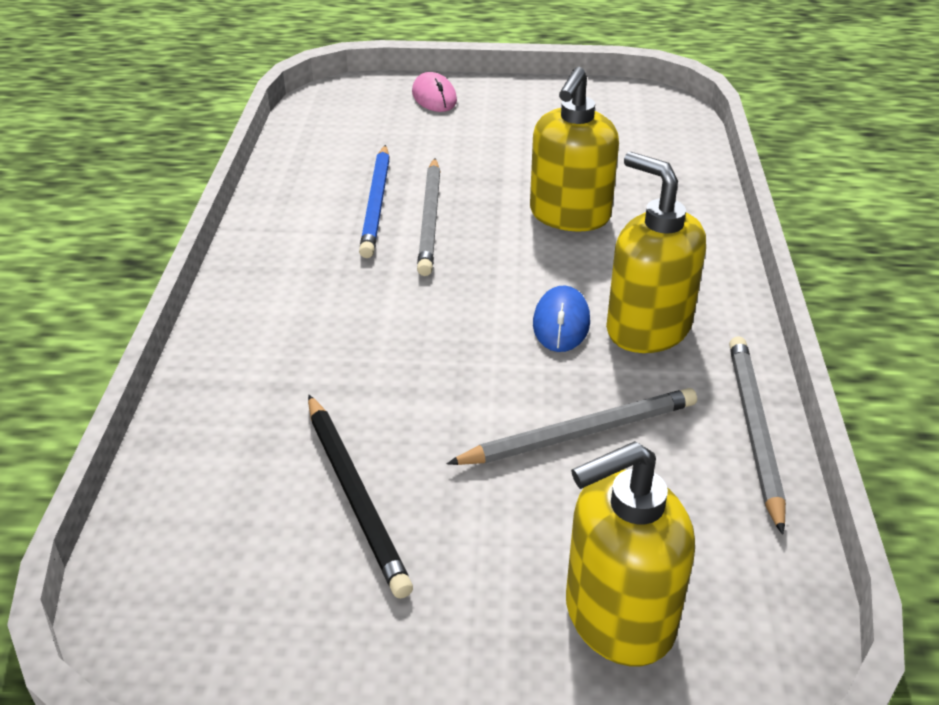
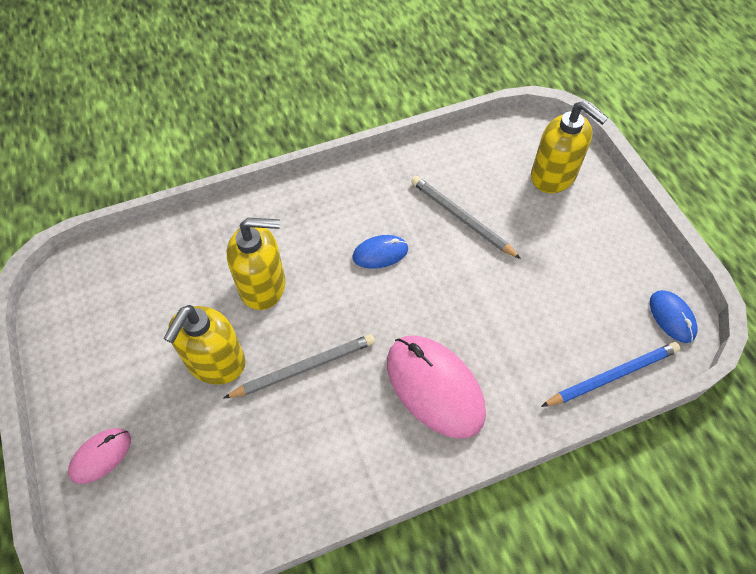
camera: 115 degrees left, 20 degrees up
(181, 635) = (672, 317): none -> blue mouse
(317, 306) = (434, 387): none -> pink mouse
(355, 495) = (559, 291): black pencil -> none
(377, 204) = (299, 413): blue pencil -> blue pencil (612, 375)
(647, 328) = (364, 213): yellow soap dispenser -> yellow soap dispenser (215, 362)
(753, 430) = (419, 156): grey pencil -> none

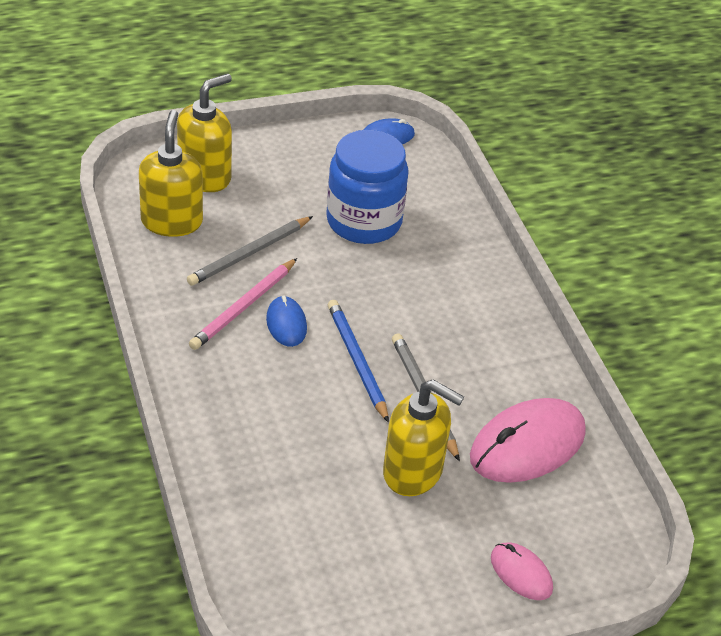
camera: 90 degrees left, 15 degrees down
(263, 286) = (317, 427): yellow soap dispenser -> yellow soap dispenser (172, 221)
(395, 221) = (244, 307): none -> pink pencil
(434, 387) = (450, 301): pink mouse -> pink mouse (527, 445)
(531, 304) = (364, 221): none -> blue jar
(612, 375) = (443, 185): blue pencil -> blue pencil (356, 361)

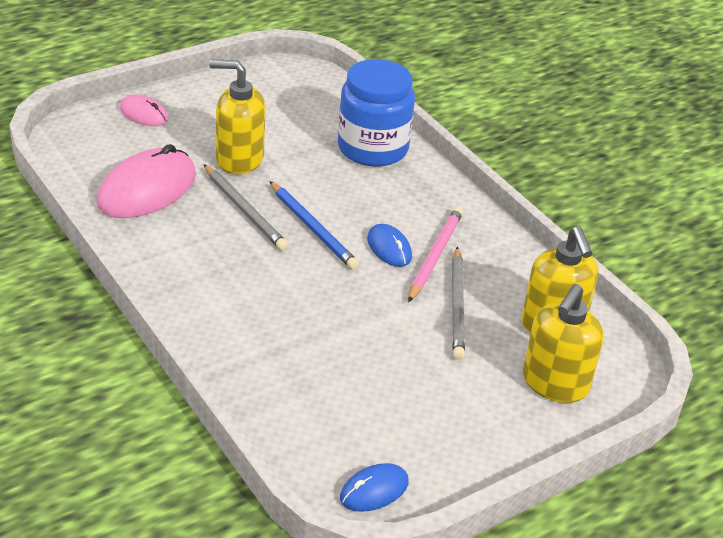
camera: 165 degrees right, 5 degrees down
(249, 254) = (457, 306): grey pencil -> grey pencil turned 150 degrees clockwise
(364, 221) = (358, 364): blue jar -> blue jar (372, 148)

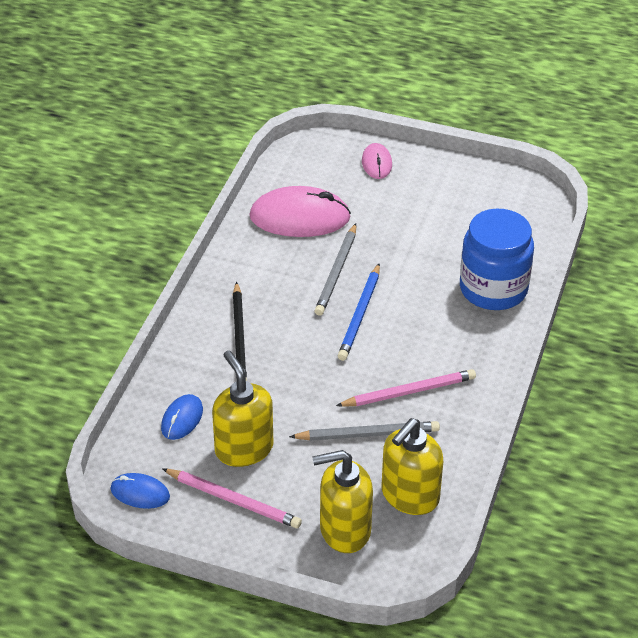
camera: 55 degrees right, 5 degrees up
(239, 159) = (388, 235): yellow soap dispenser -> yellow soap dispenser (244, 448)
(249, 309) = (239, 337): none -> black pencil
(389, 248) = (387, 364): blue mouse -> blue mouse (182, 419)
(450, 431) = (233, 500): none -> pink pencil
(457, 306) = (367, 434): grey pencil -> grey pencil turned 150 degrees counterclockwise

